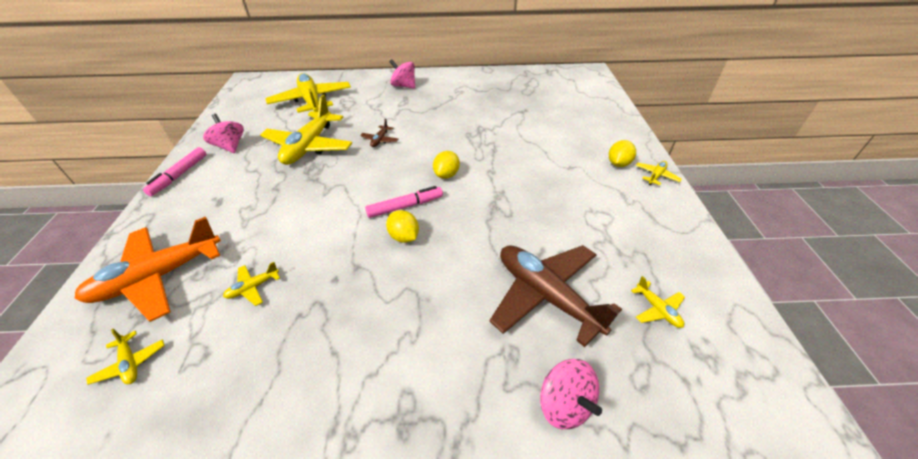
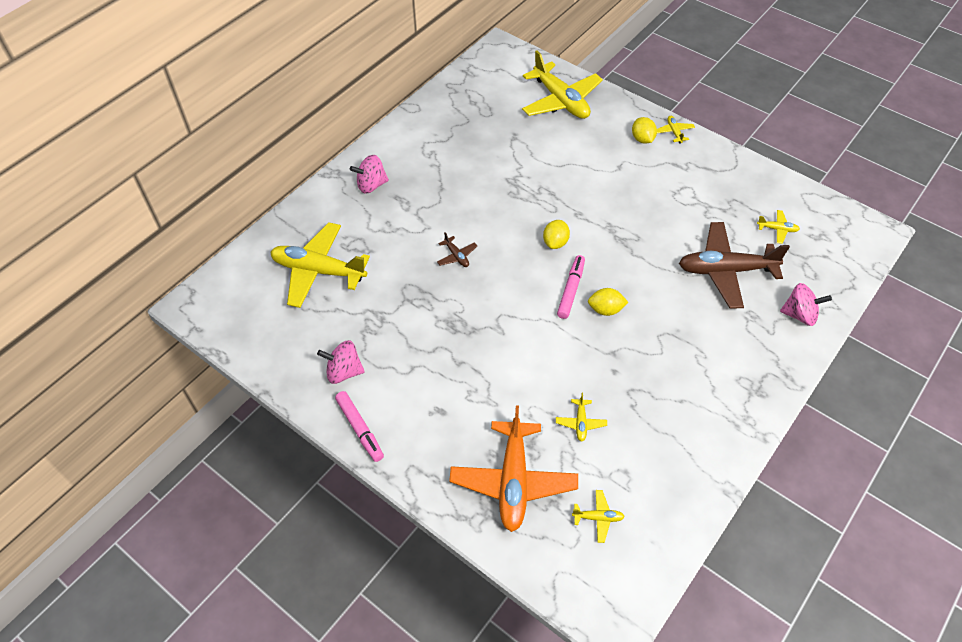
camera: 50 degrees left, 10 degrees up
(309, 146) = (412, 311): yellow plane -> yellow plane (561, 100)
(446, 175) = (555, 242): yellow lemon -> yellow lemon turned 45 degrees clockwise

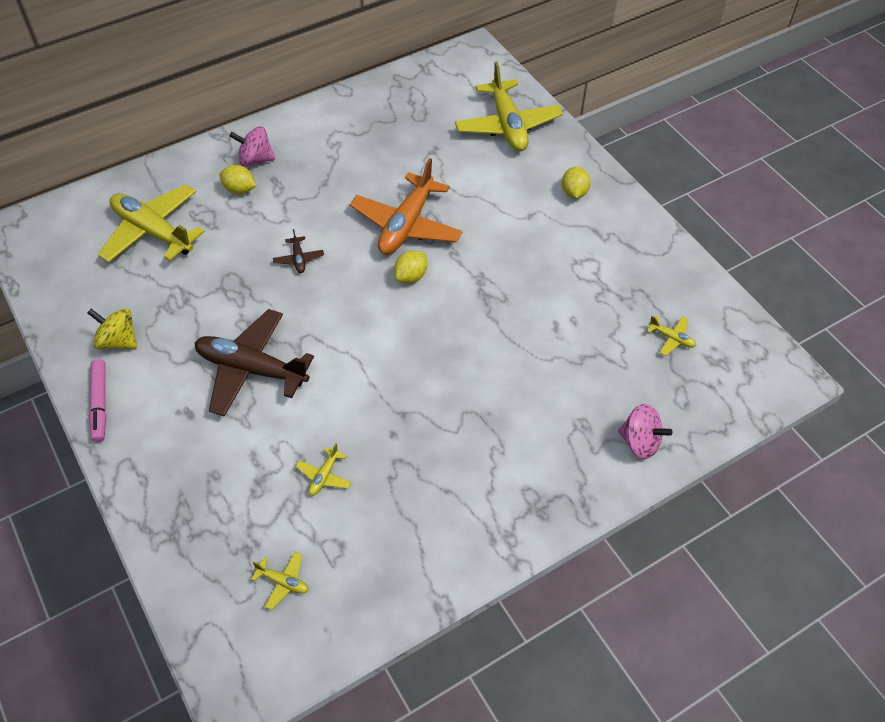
camera: 20 degrees right, 0 degrees up
(344, 371) = (118, 341): pink spinning top -> yellow spinning top
(513, 481) = (219, 511): orange plane -> orange plane (406, 225)
(571, 290) = (397, 332): pink marker -> none
(605, 309) = (422, 365): yellow lemon -> yellow lemon (239, 189)
(674, 132) = (615, 195): yellow plane -> none
(726, 270) = (583, 365): brown plane -> brown plane (251, 369)

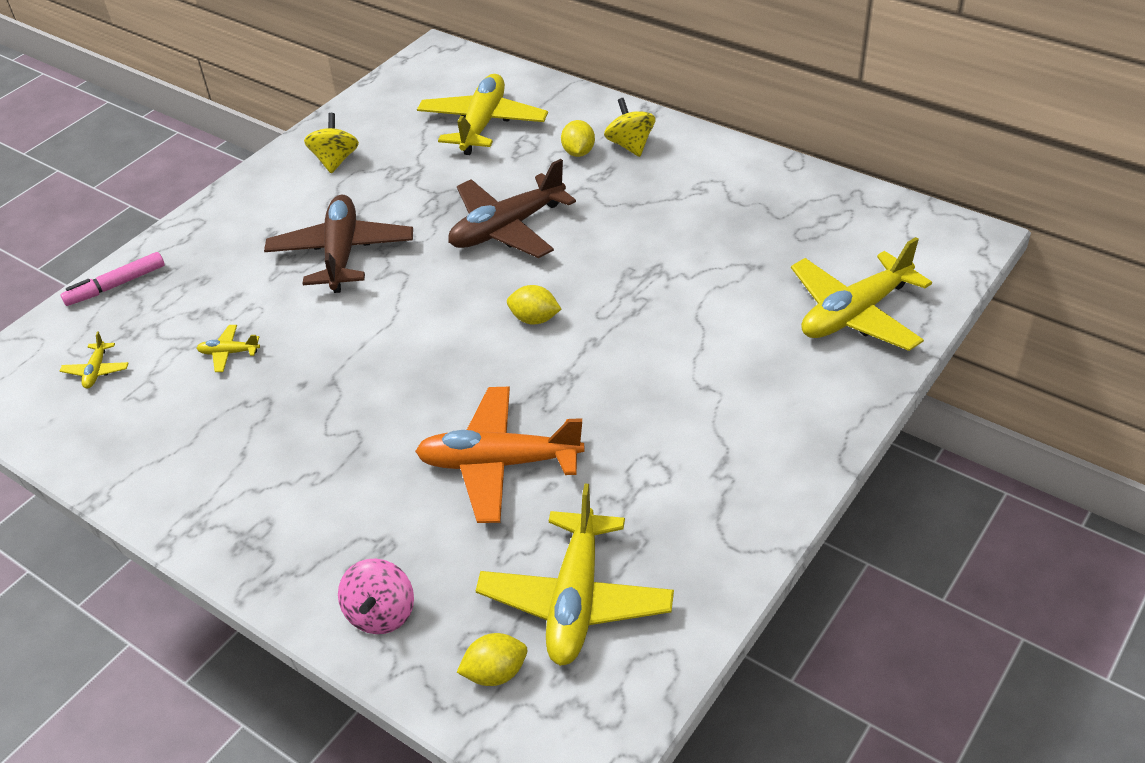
camera: 70 degrees right, 10 degrees down
(100, 404) = (258, 180): pink marker -> pink marker (116, 285)
(255, 159) = (630, 145): pink spinning top -> yellow spinning top
(298, 259) = (507, 228): brown plane -> brown plane, size x2.37
(406, 225) = (612, 288): orange plane -> orange plane (499, 463)
(574, 192) = (780, 416): yellow lemon -> yellow lemon (495, 673)
(671, 338) = (575, 600): yellow plane -> yellow plane, size x2.37

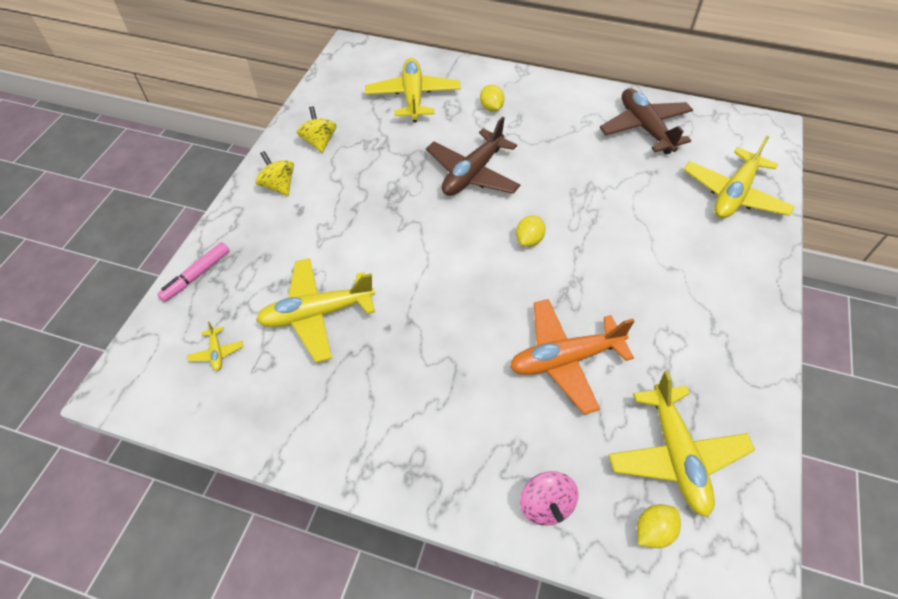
camera: 20 degrees left, 10 degrees up
(229, 353) = (317, 314): yellow plane -> yellow plane, size x2.37
(341, 253) = (362, 215): brown plane -> brown plane (645, 128)
(534, 319) = (529, 240): yellow lemon -> yellow lemon turned 60 degrees counterclockwise
(630, 145) = (523, 97): yellow spinning top -> yellow spinning top (279, 186)

